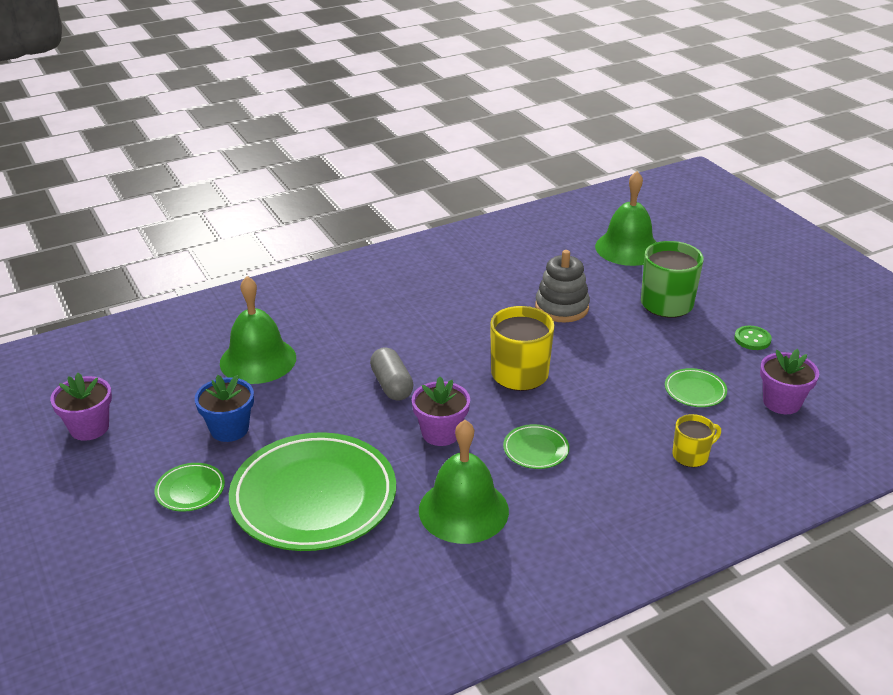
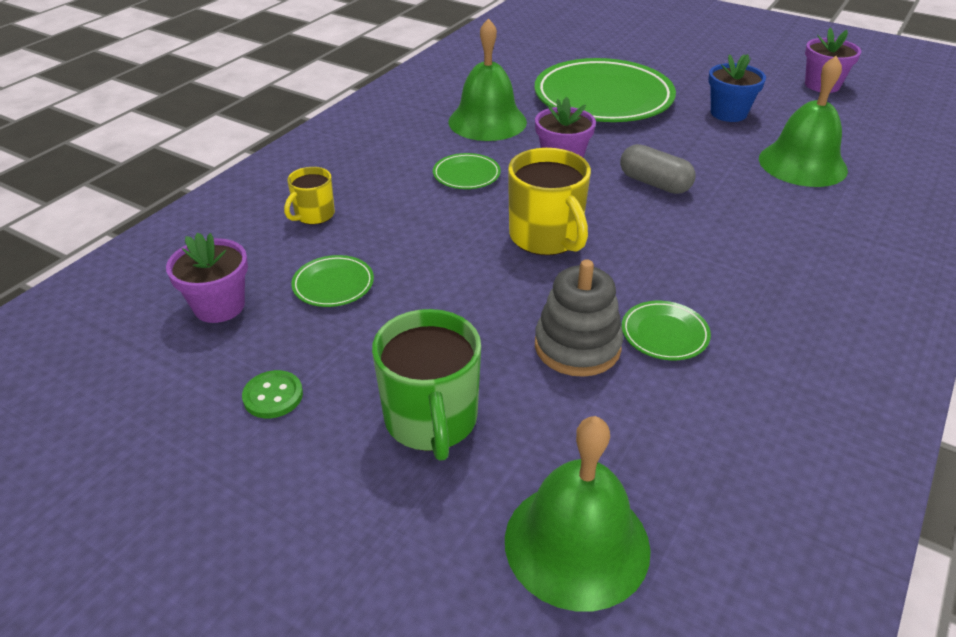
camera: 150 degrees right, 5 degrees up
(190, 490) = (689, 78): green plate -> green plate (664, 334)

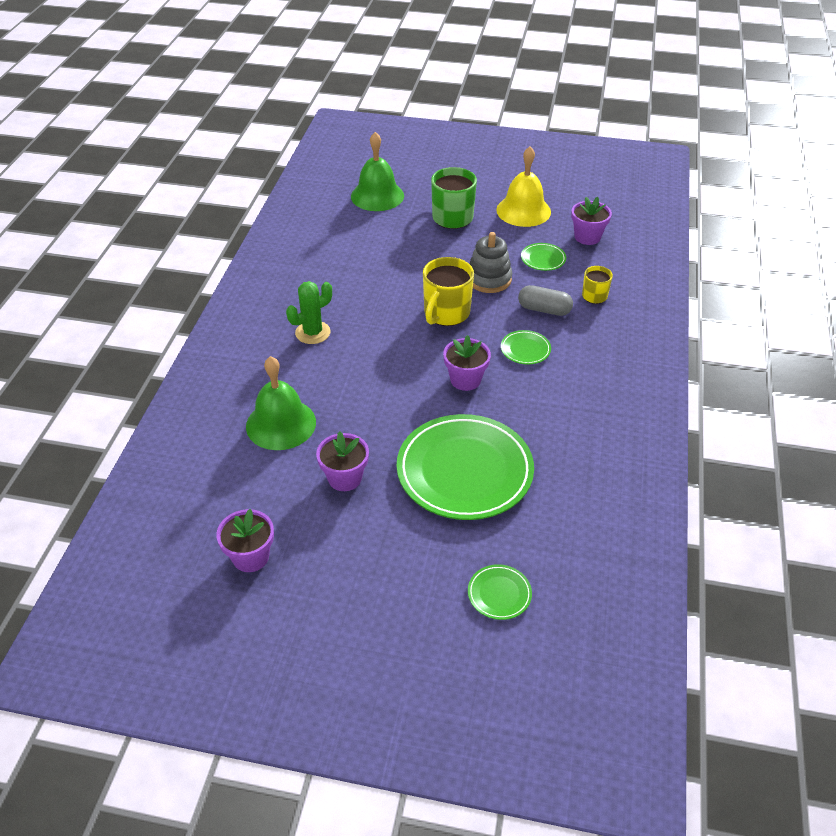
camera: 160 degrees right, 5 degrees up
(273, 396) = (523, 210): green button -> yellow bell
(487, 121) = (547, 410): green bell -> none
(546, 237) = (446, 313): yellow mug -> yellow mug turned 105 degrees counterclockwise
(577, 346) = (402, 258): grey stacking toy -> grey stacking toy (489, 279)
(654, 183) = (391, 374): grey capsule -> grey capsule (544, 309)
(664, 334) = (361, 273): green plate -> green plate (499, 594)
(728, 113) = (344, 478): blue flower pot -> purple flower pot
(761, 253) = (312, 332): none -> green cactus

